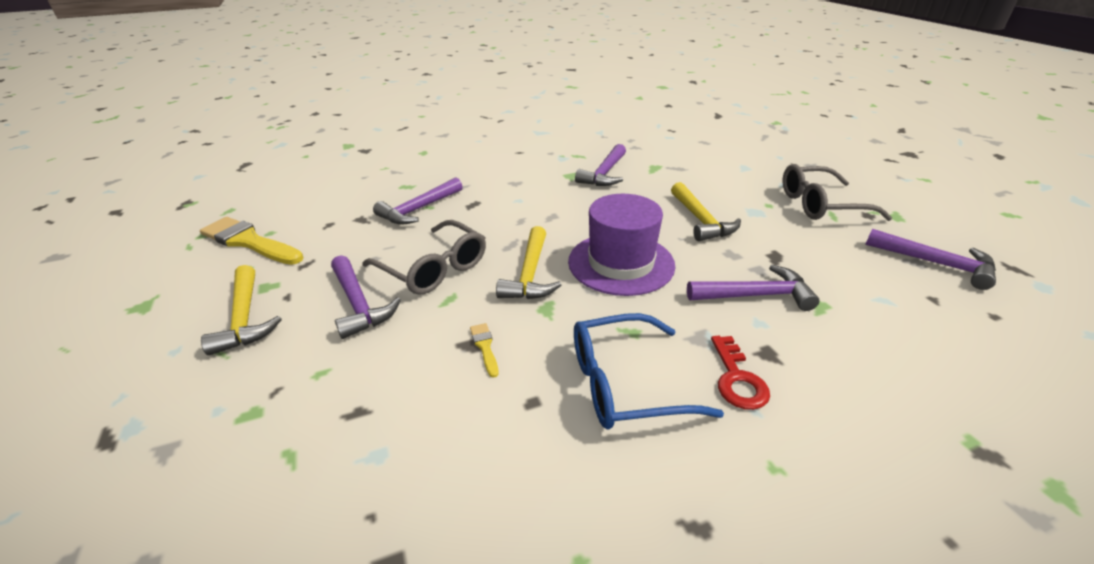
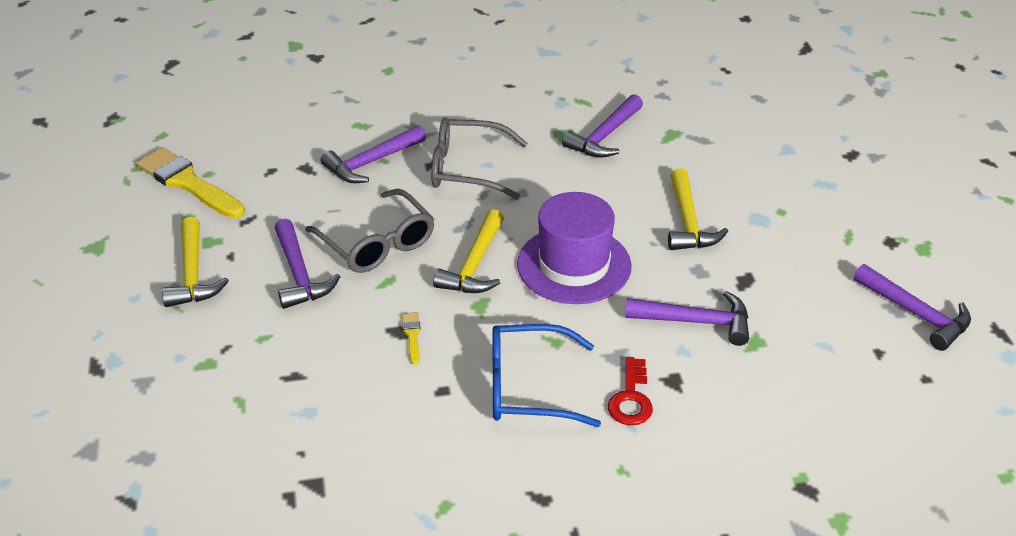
camera: 10 degrees right, 5 degrees up
(820, 205) = (844, 219): grey glasses -> grey glasses (467, 169)

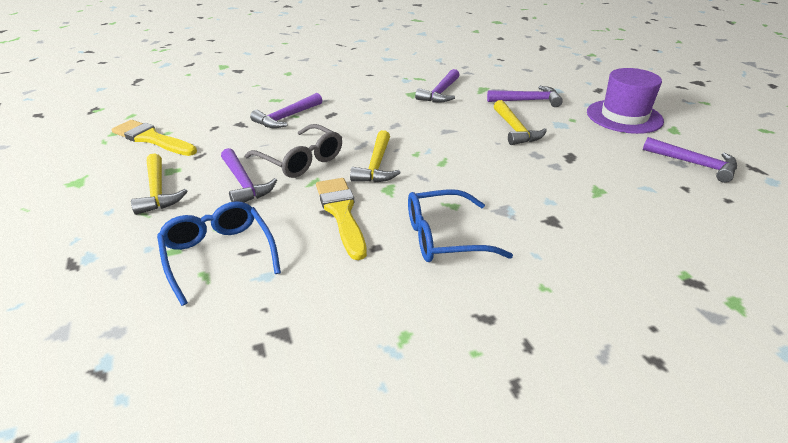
camera: 10 degrees left, 5 degrees down
(258, 377) = (218, 255): none -> blue glasses
(412, 335) = (341, 213): yellow brush -> yellow brush, size x2.32
(467, 169) = (355, 115): grey glasses -> none
(574, 265) = (448, 159): purple hat -> purple hat (624, 116)
(631, 398) = (526, 236): red key -> none
(695, 322) = (549, 183): purple hammer -> purple hammer (527, 101)

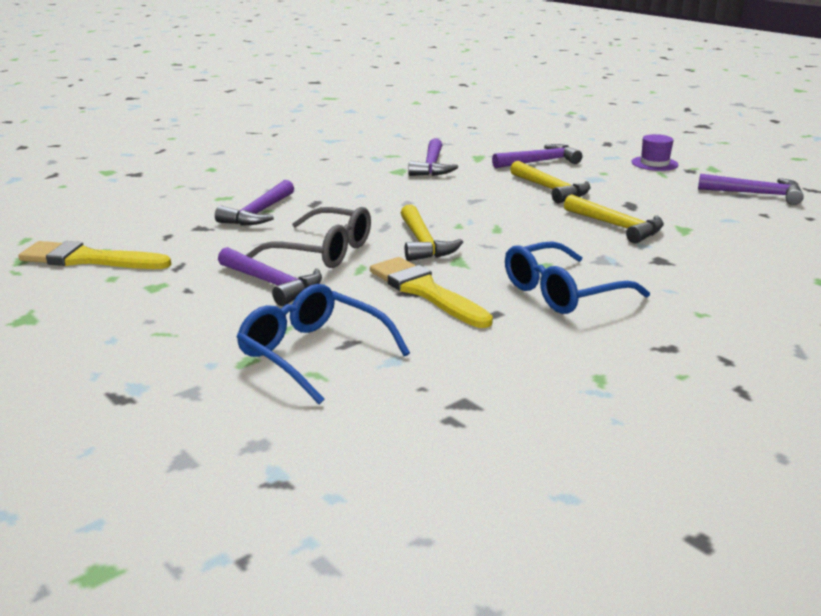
camera: 20 degrees left, 10 degrees down
(158, 191) = (160, 309): yellow hammer -> yellow hammer (616, 226)
(624, 116) = (654, 163): purple hat -> purple hat, size x0.53

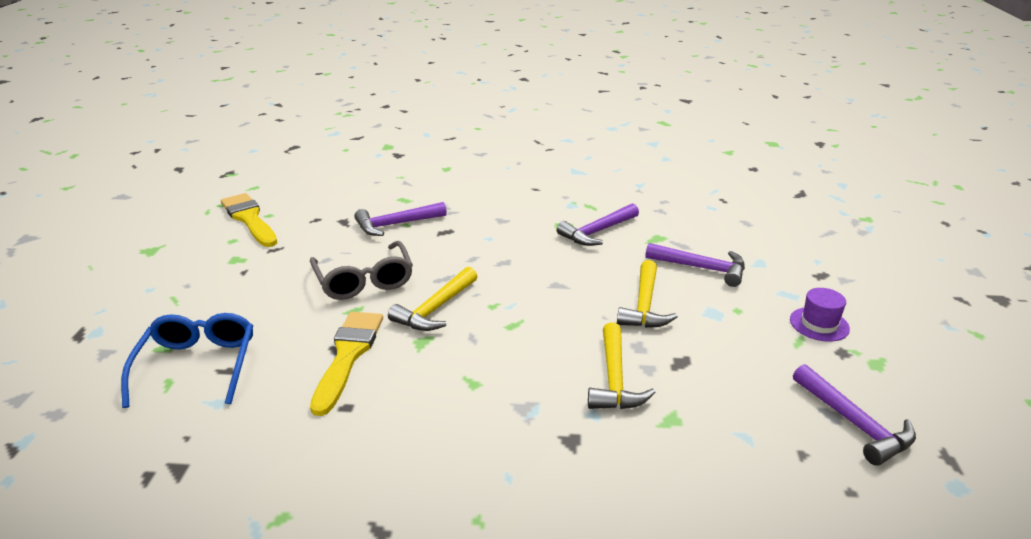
camera: 45 degrees right, 5 degrees up
(272, 284) = (287, 293): purple hammer -> none
(562, 292) = (426, 419): blue glasses -> none

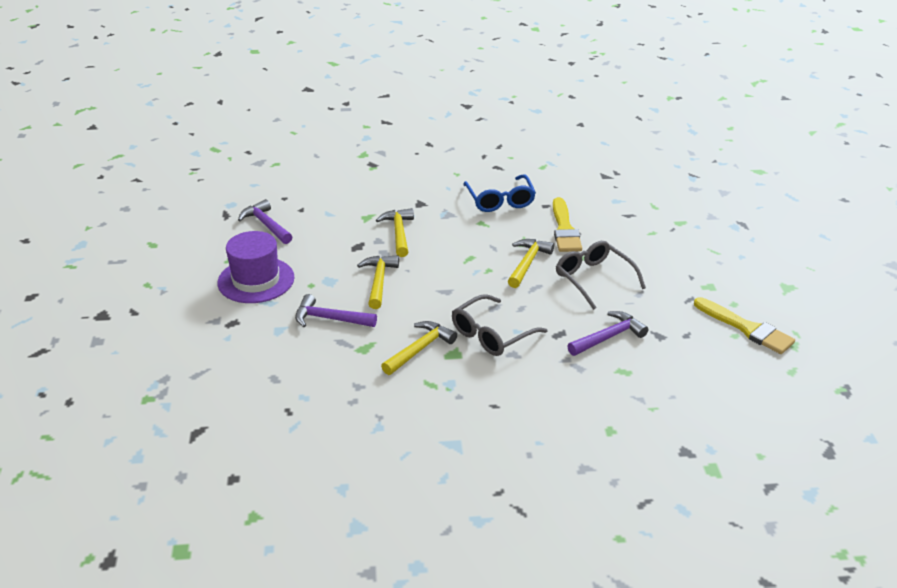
camera: 170 degrees right, 5 degrees up
(197, 365) = (648, 215): blue glasses -> blue glasses (500, 200)
(517, 237) = (491, 334): none -> grey glasses
(597, 232) = (419, 349): purple hammer -> yellow hammer
(819, 324) = (256, 280): purple hat -> purple hat, size x1.89

